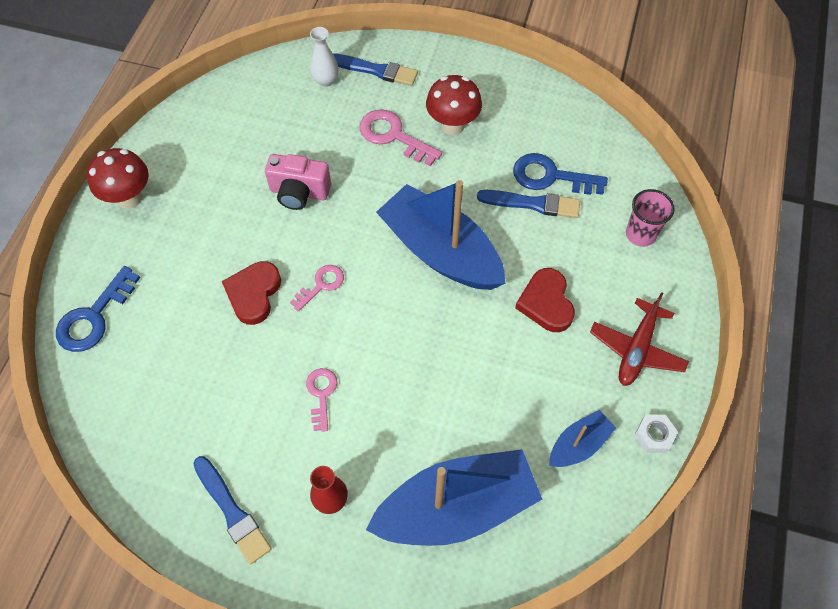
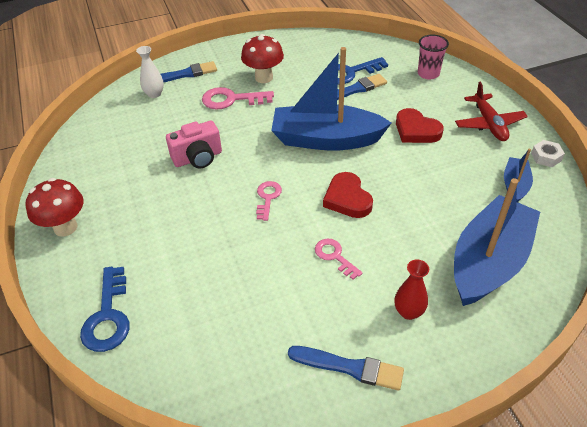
camera: 35 degrees left, 15 degrees down
(253, 294) = (224, 229): red heart -> red heart (347, 199)

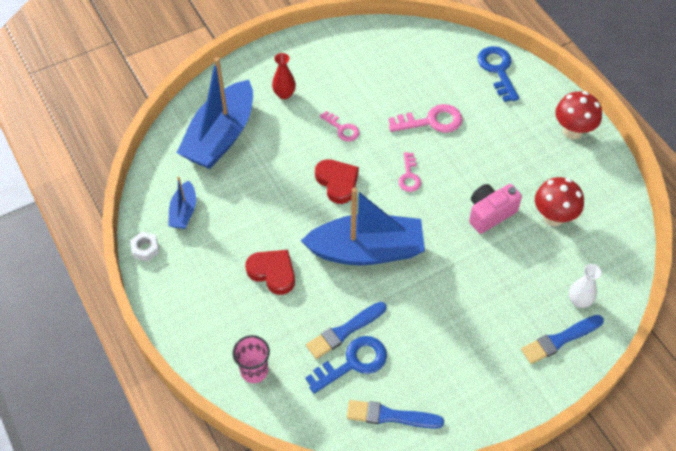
camera: 170 degrees right, 10 degrees up
(231, 100) = (485, 300): pink key -> pink key (431, 121)
(264, 78) = (458, 343): red mushroom -> red mushroom (553, 217)
(349, 367) = (323, 57): blue brush -> blue brush (390, 416)
(489, 124) = (194, 290): red plane -> none

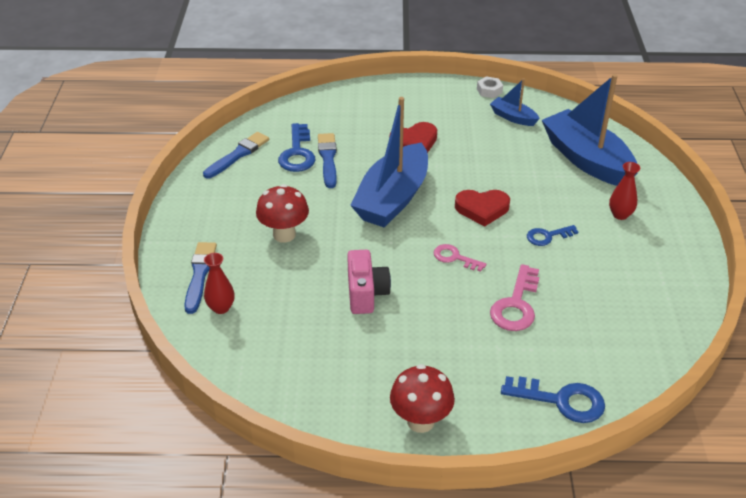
camera: 120 degrees right, 15 degrees down
(254, 371) = (337, 108): pink cup -> none
(342, 129) = (547, 236): pink key -> blue key
(553, 217) = (323, 339): red mushroom -> red mushroom (284, 235)
(579, 301) = (221, 308): white vase -> red vase

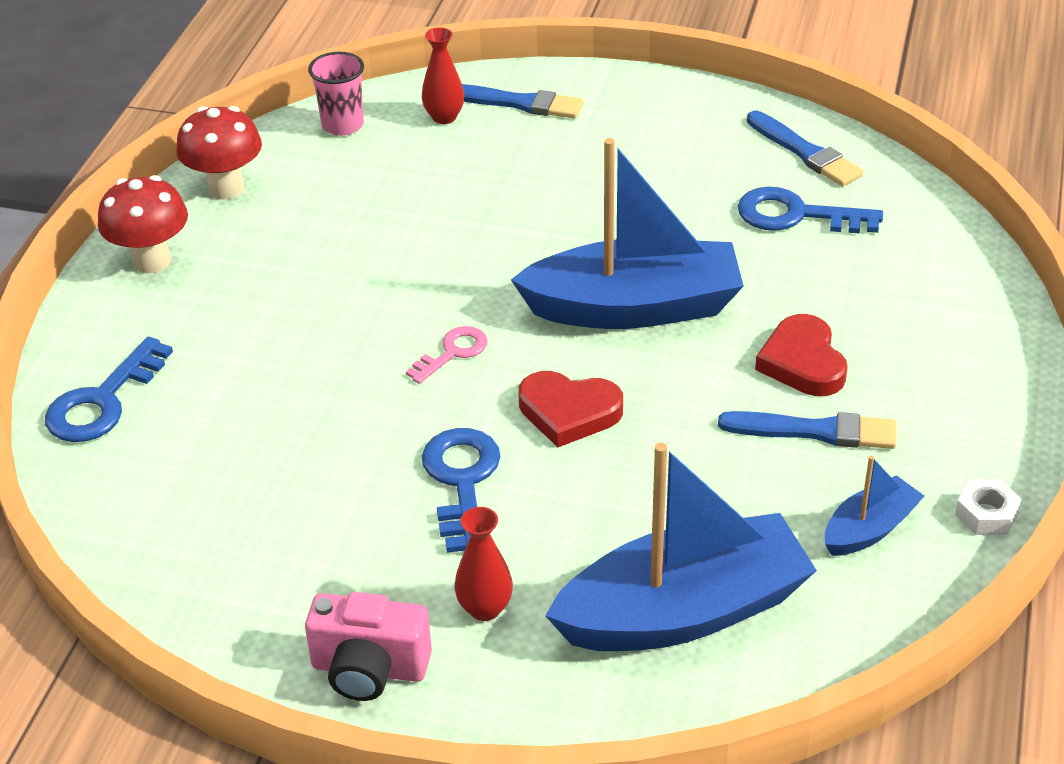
camera: 105 degrees right, 0 degrees up
(238, 359) = (342, 125): none -> pink cup
(284, 235) = (579, 182): red mushroom -> red mushroom (226, 188)
(328, 159) = (771, 247): blue brush -> blue brush (815, 431)
(366, 294) = (412, 246): pink camera -> pink camera (369, 669)
(393, 198) = (634, 307): blue boat -> blue boat turned 135 degrees clockwise
(482, 209) = (569, 412): red heart -> red heart turned 90 degrees counterclockwise
(516, 305) = (313, 399): pink key -> none
(547, 236) = (462, 482): blue key -> blue key, size x1.61

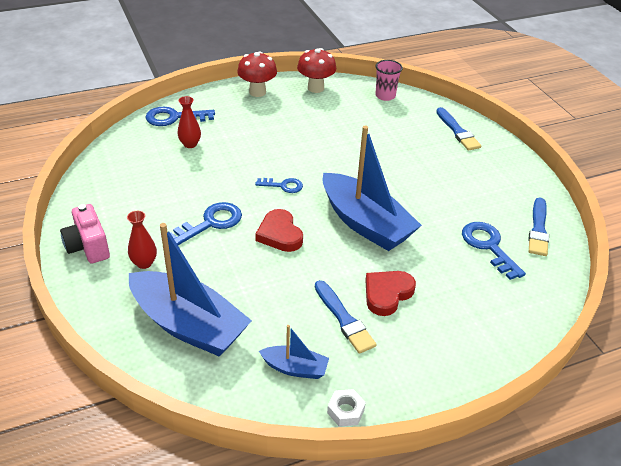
camera: 50 degrees right, 0 degrees up
(444, 117) = (423, 117): red vase -> red vase (190, 144)
(453, 352) = (283, 186): pink key -> blue key

